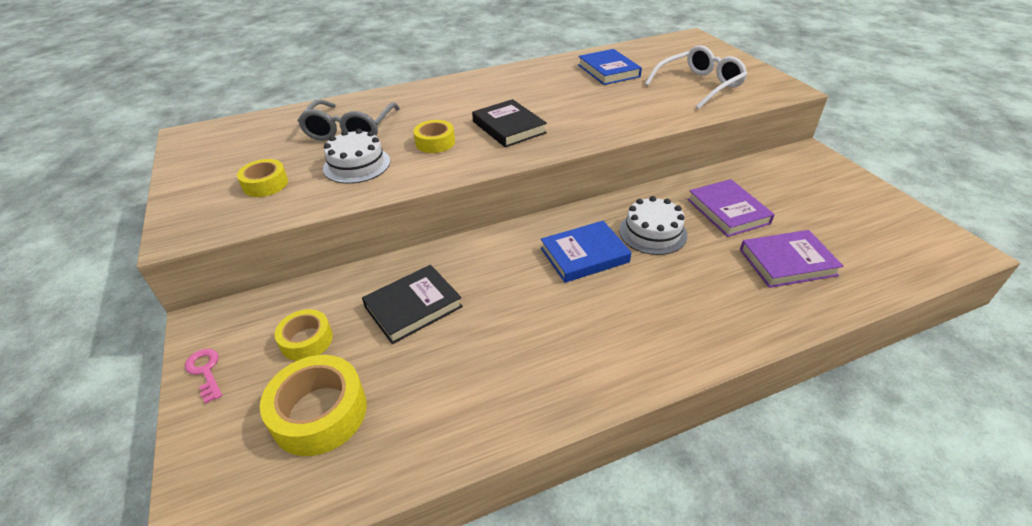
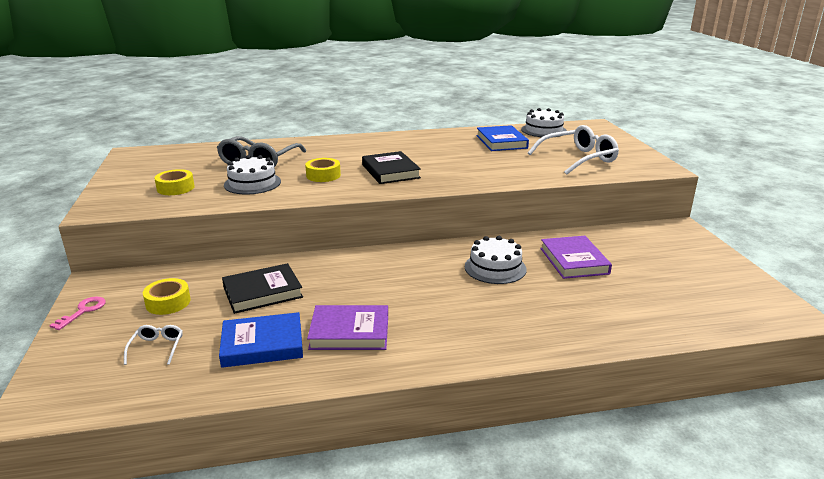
camera: 10 degrees right, 15 degrees down
(205, 371) = (83, 311): pink key -> pink key turned 45 degrees clockwise
(319, 413) = (157, 348): yellow tape -> white glasses
(584, 255) = (425, 276): blue book -> blue book (262, 344)
(644, 50) = (543, 130): none -> white cake
(787, 262) = (609, 303): purple book -> purple book (349, 332)

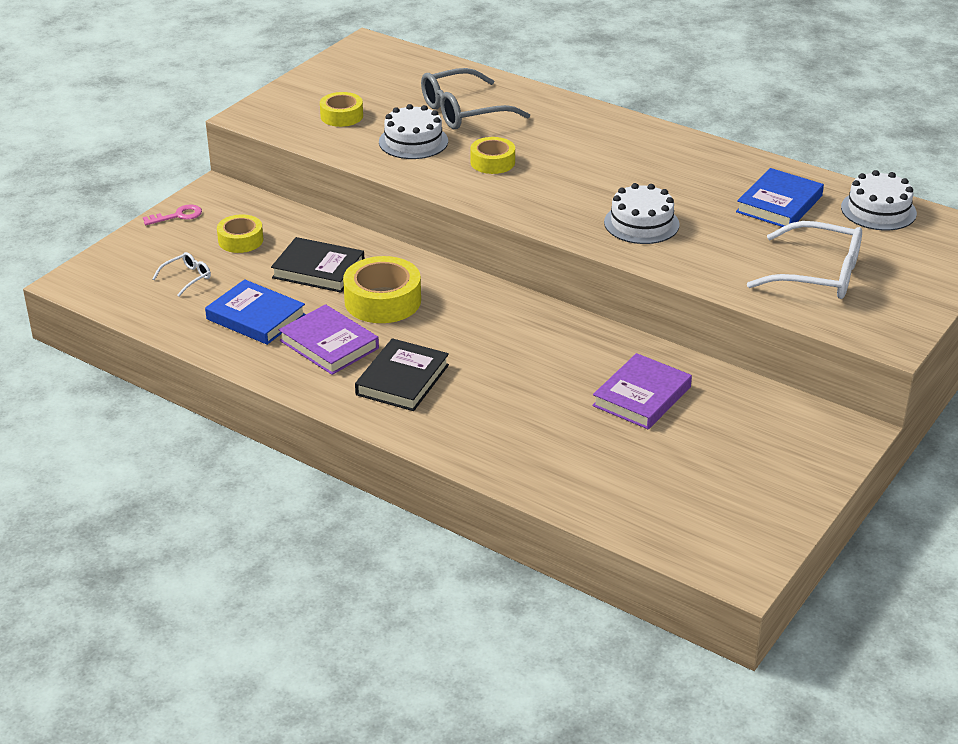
camera: 45 degrees right, 10 degrees up
(340, 288) = (382, 301): none -> yellow tape
(390, 171) = (567, 189): black book -> black book (402, 380)
(495, 268) = (549, 358): white cake -> white cake (641, 223)

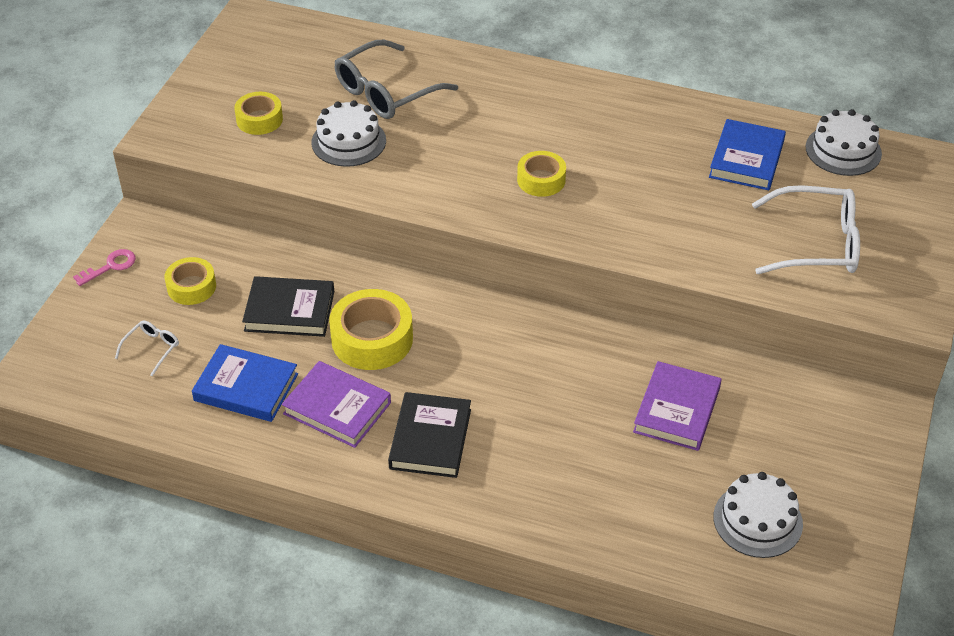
camera: 15 degrees left, 10 degrees up
(492, 162) = (441, 155): yellow tape -> yellow tape (541, 180)
(641, 223) = (622, 209): white cake -> white cake (757, 520)

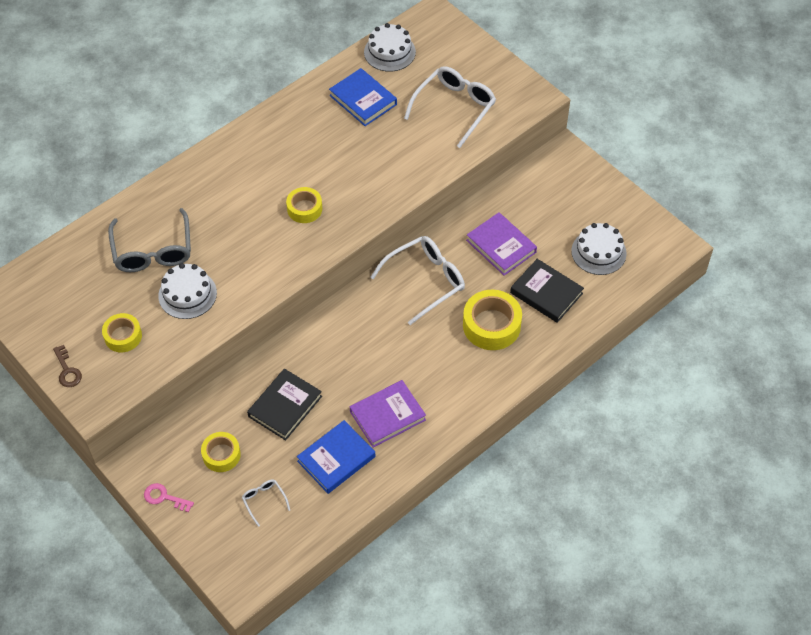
camera: 60 degrees left, 10 degrees up
(110, 266) = (164, 497): pink key -> pink key turned 60 degrees counterclockwise
(189, 101) = (67, 370): none -> brown key
(372, 339) = (342, 371): yellow tape -> yellow tape (491, 325)
(430, 439) = (444, 377): black book -> black book (546, 293)
(561, 358) = (425, 281): none -> white glasses

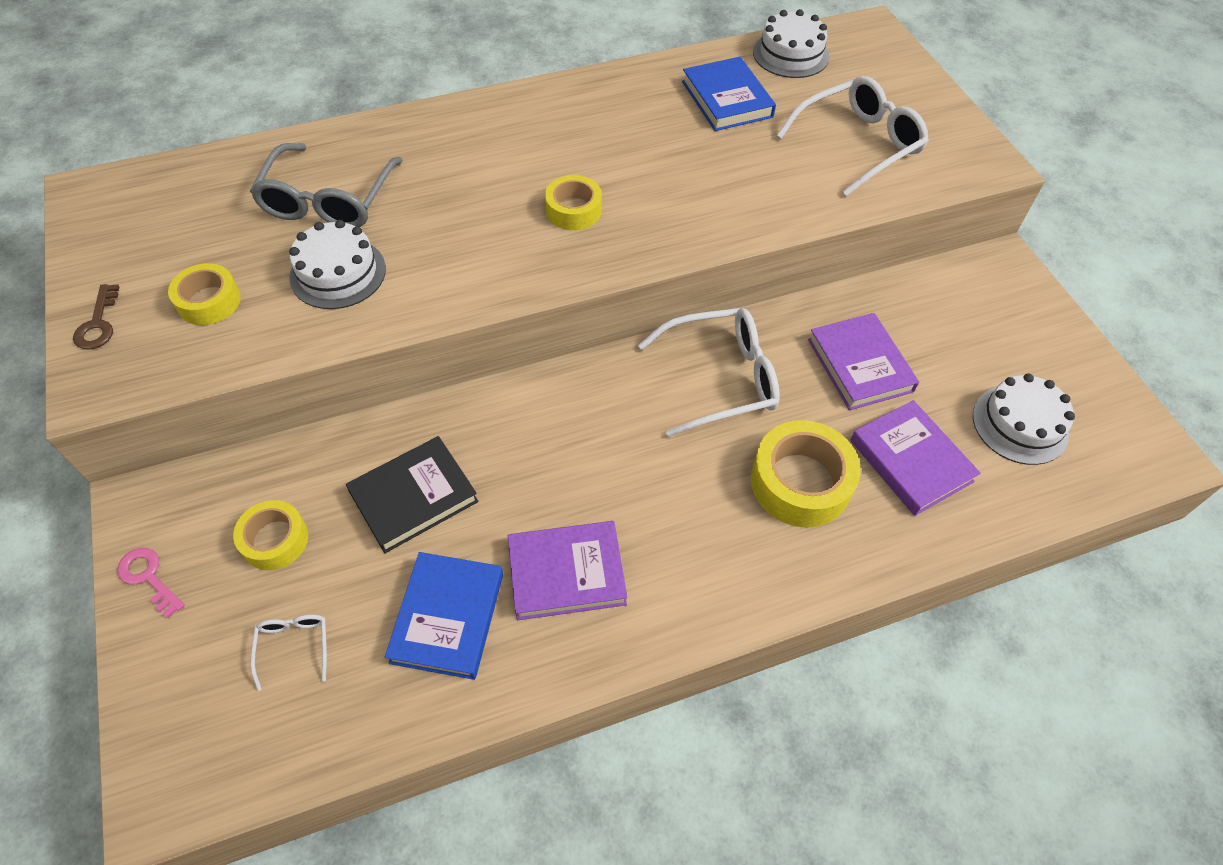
camera: 20 degrees right, 0 degrees up
(336, 459) = (447, 617): blue book -> blue book turned 60 degrees counterclockwise
(546, 293) = (910, 461): black book -> purple book

